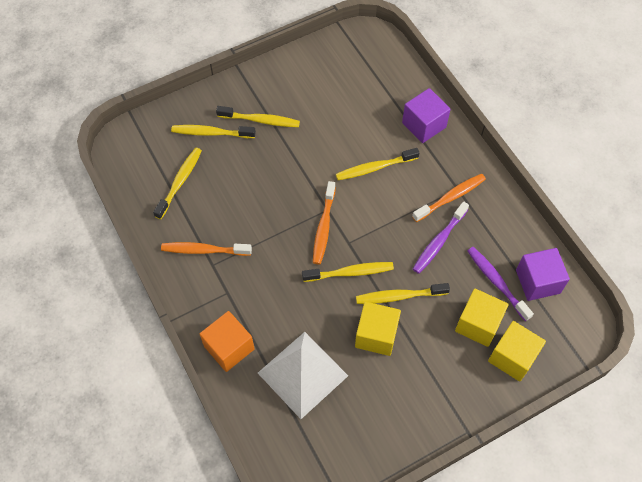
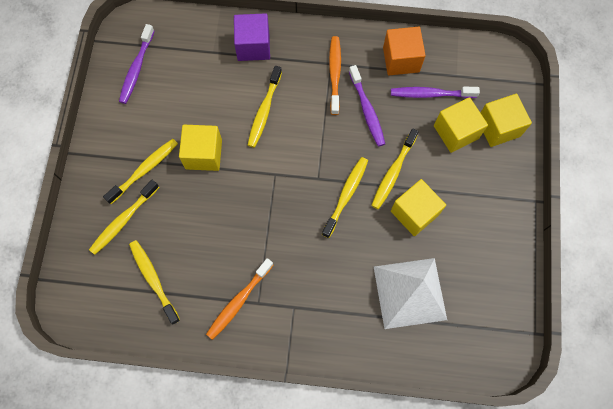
camera: 55 degrees left, 10 degrees up
(229, 347) = (346, 338): orange cube -> orange cube (401, 59)
(304, 150) = (203, 154): none -> yellow cube
(323, 227) = (289, 188): orange toothbrush -> none
(337, 62) = (136, 69): none -> purple toothbrush
(537, 281) = (450, 65): purple cube -> none

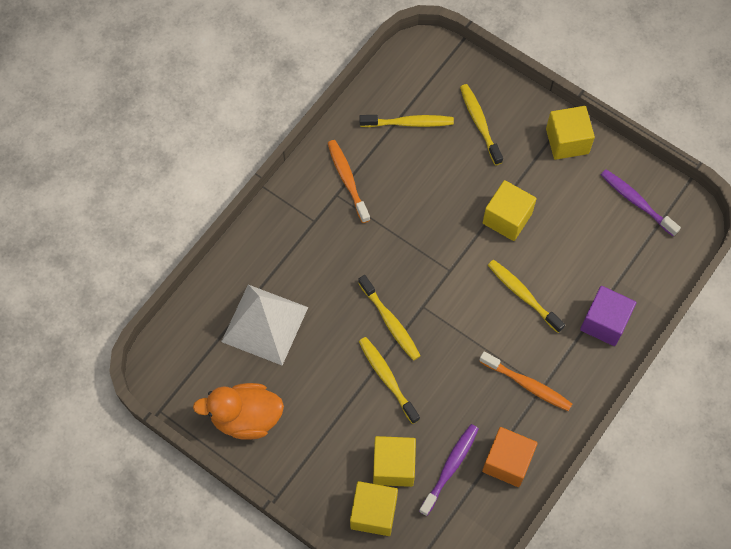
camera: 120 degrees right, 5 degrees down
(145, 170) = (520, 161): yellow toothbrush -> none
(367, 110) = (468, 393): purple toothbrush -> none
(414, 213) = (335, 374): yellow cube -> yellow cube (567, 141)
(493, 260) = (246, 417): none -> orange duck

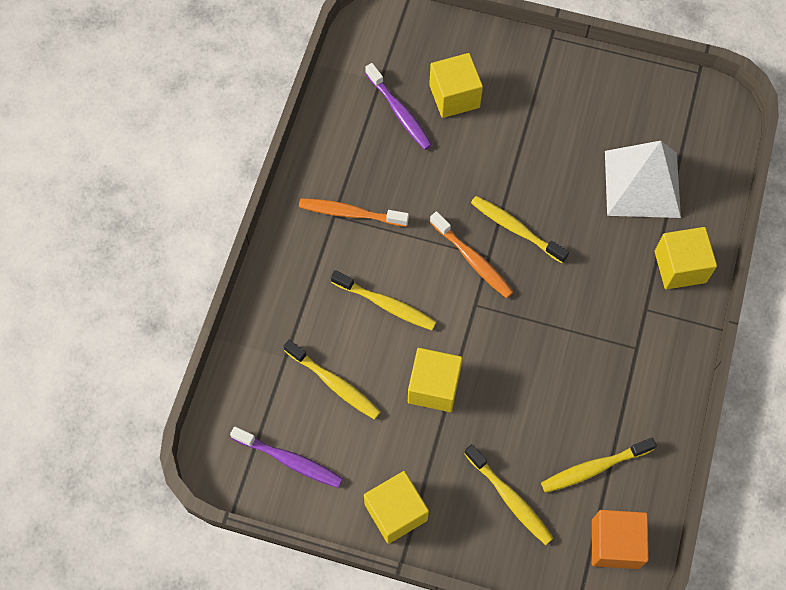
camera: 160 degrees right, 0 degrees up
(246, 417) = (614, 93): orange duck -> none
(347, 180) = (632, 370): orange toothbrush -> orange toothbrush (473, 260)
(373, 513) = (456, 52): yellow cube -> yellow cube (680, 267)
(387, 378) = (495, 173): yellow toothbrush -> yellow toothbrush (334, 384)
(450, 467) = (399, 112): purple toothbrush -> purple toothbrush turned 45 degrees counterclockwise
(507, 462) = (346, 135): orange cube -> orange cube (615, 543)
(604, 322) = (288, 304): purple cube -> none

